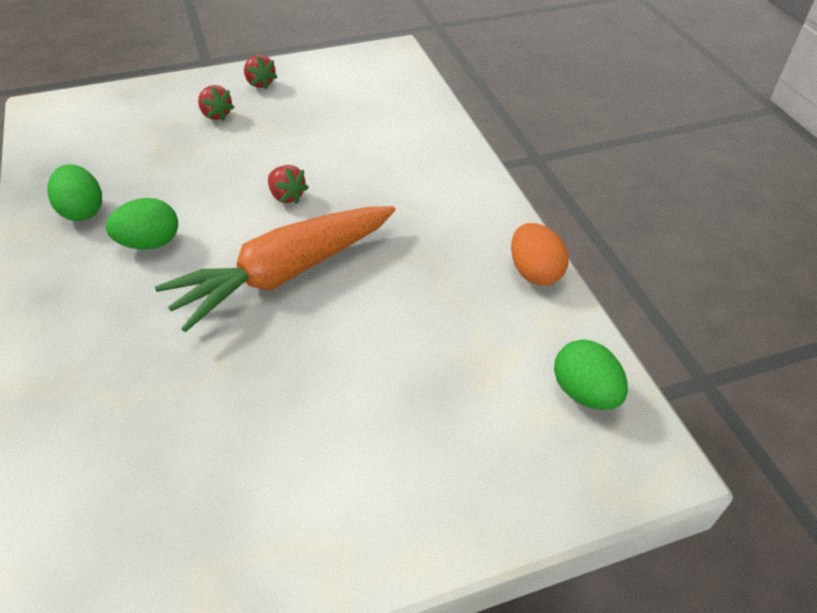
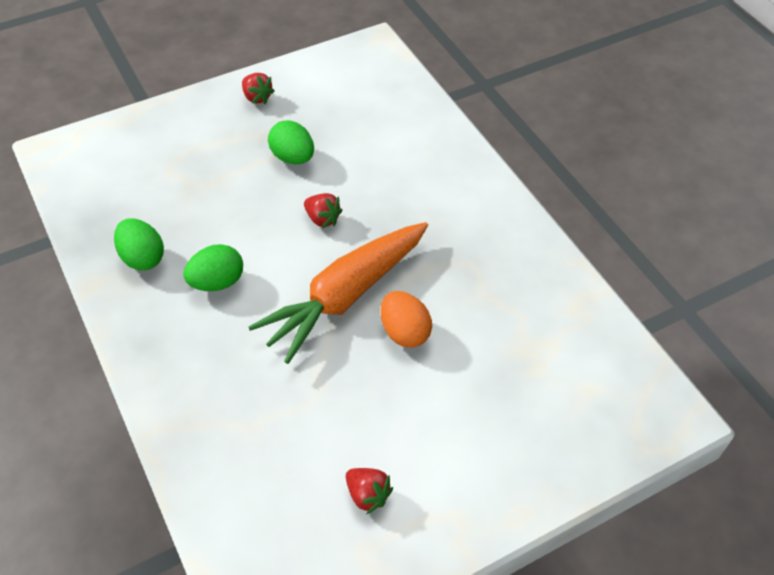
camera: 10 degrees left, 5 degrees up
(216, 115) = (227, 139): red strawberry -> red strawberry (367, 495)
(534, 272) = (554, 266): orange egg -> orange egg (404, 332)
(584, 392) = (613, 368): green egg -> green egg (292, 157)

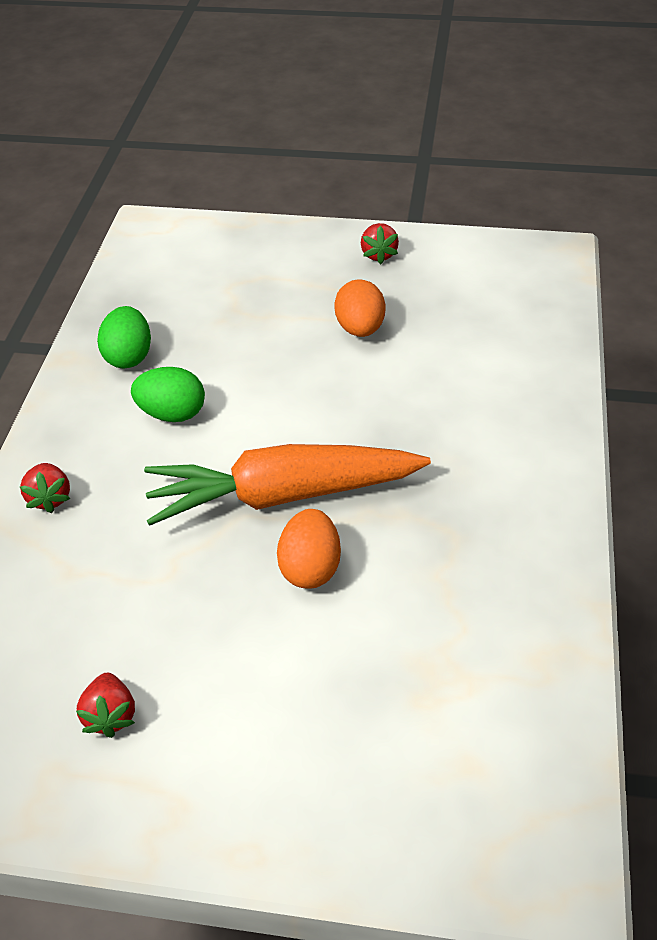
camera: 40 degrees right, 5 degrees down
(292, 157) = (360, 328): green egg -> orange egg
(322, 219) = (333, 404): red strawberry -> red strawberry (50, 498)

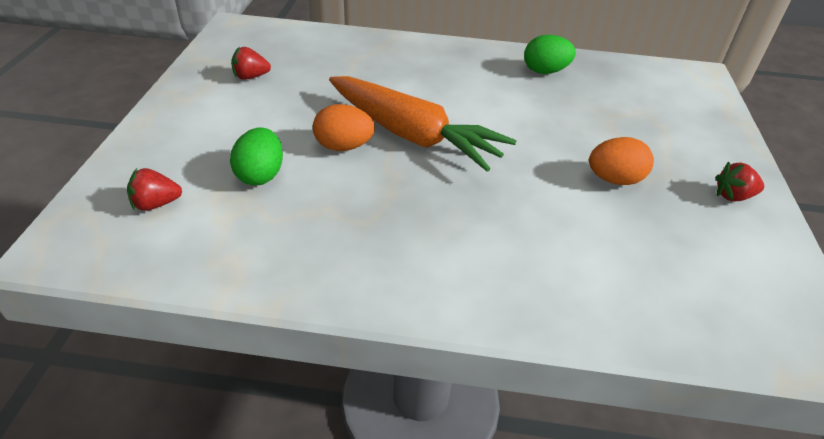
camera: 85 degrees right, 5 degrees down
(50, 498) = (411, 51): red strawberry -> red strawberry (156, 204)
(172, 413) = (490, 89): green egg -> green egg (260, 175)
(282, 495) = (412, 135): orange carrot -> orange carrot turned 135 degrees clockwise

